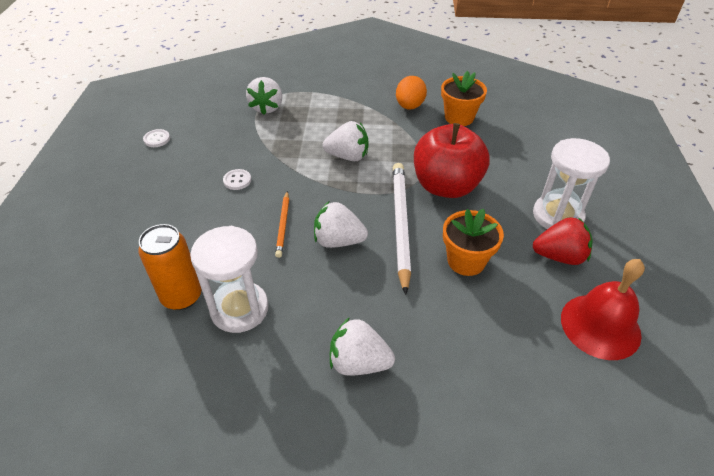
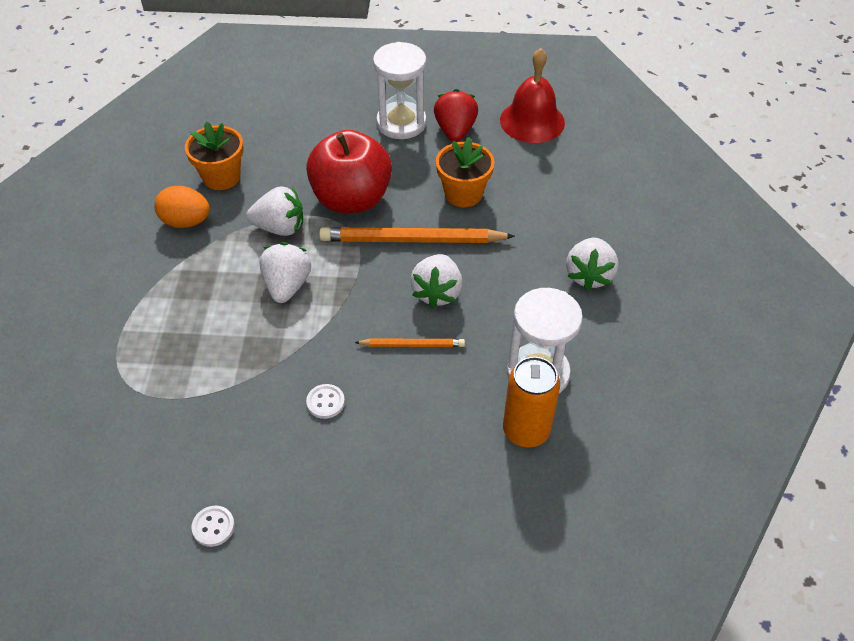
camera: 90 degrees left, 5 degrees up
(267, 108) = (154, 385): white strawberry -> white strawberry (280, 227)
(400, 225) = (412, 240): white pencil -> orange pencil

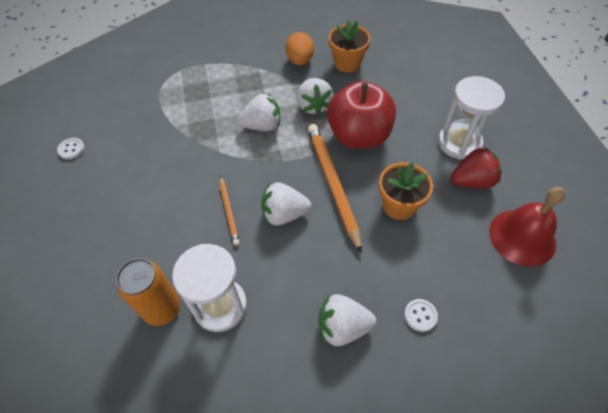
camera: 75 degrees right, 5 degrees up
(325, 402) = (168, 175): white button -> white button (420, 315)

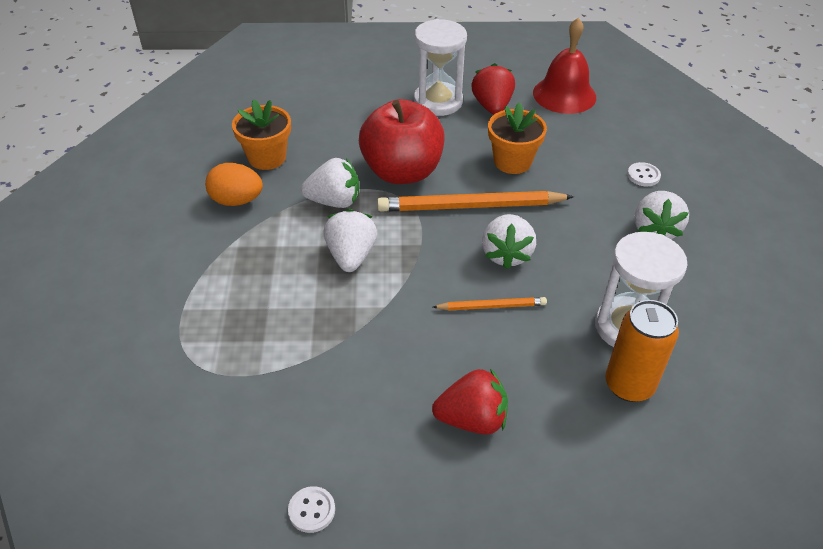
camera: 80 degrees left, 10 degrees down
(130, 213) = (472, 419): none -> red strawberry

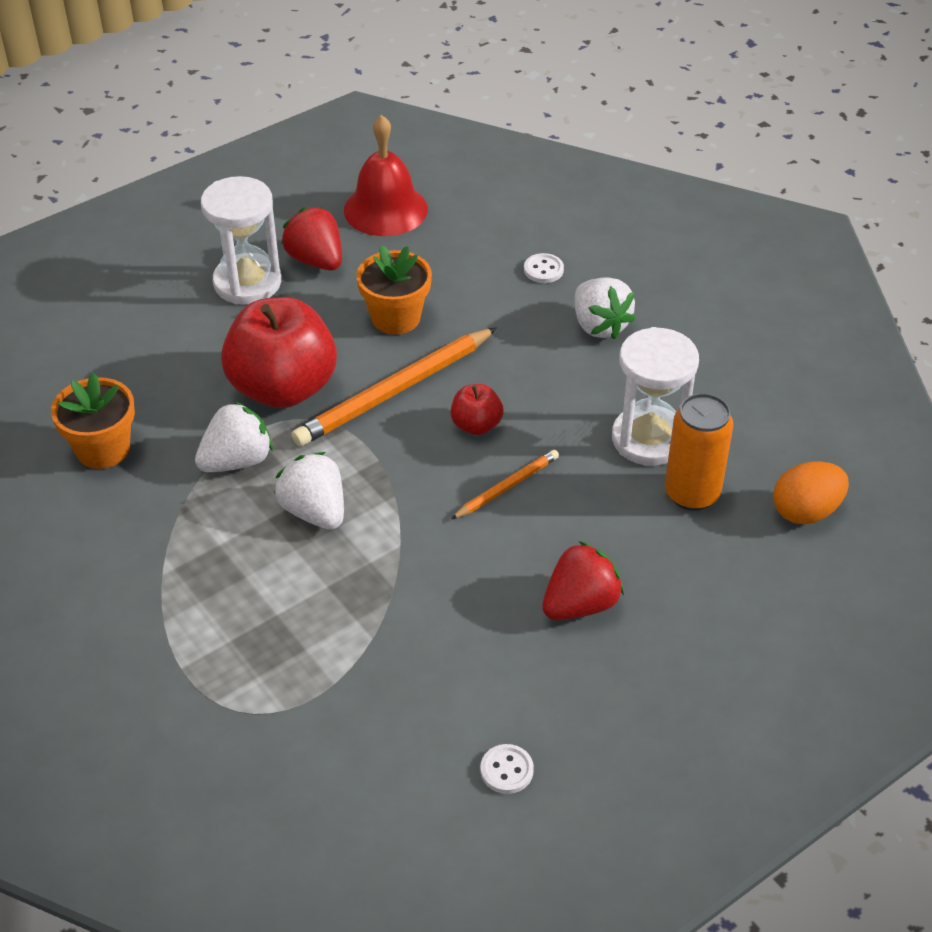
camera: 35 degrees left, 0 degrees up
(237, 201) = (118, 518): orange egg -> orange egg (805, 511)
(506, 254) = (476, 425): white strawberry -> red apple

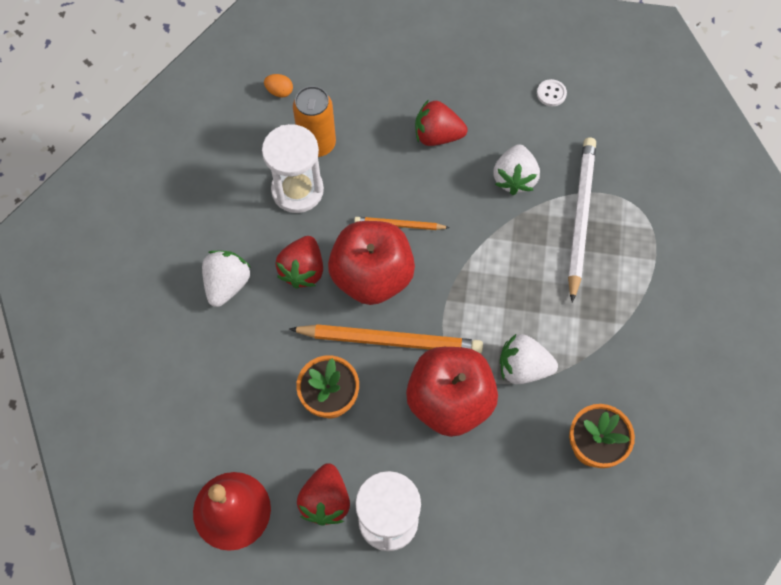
camera: 135 degrees left, 20 degrees up
(315, 511) = (511, 295): white strawberry -> white strawberry (514, 178)
(316, 646) = (580, 217): none -> white pencil
(476, 425) = (372, 276): red apple -> red apple, size x2.18
(543, 270) = (203, 357): white button -> none
(548, 383) = (303, 270): none -> red strawberry
(805, 511) = (279, 91): orange egg -> orange egg, size x0.59

